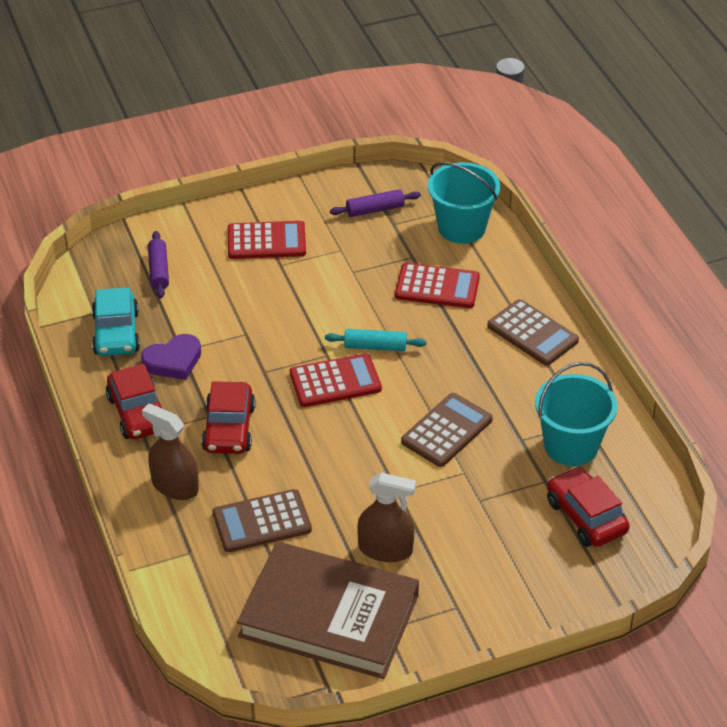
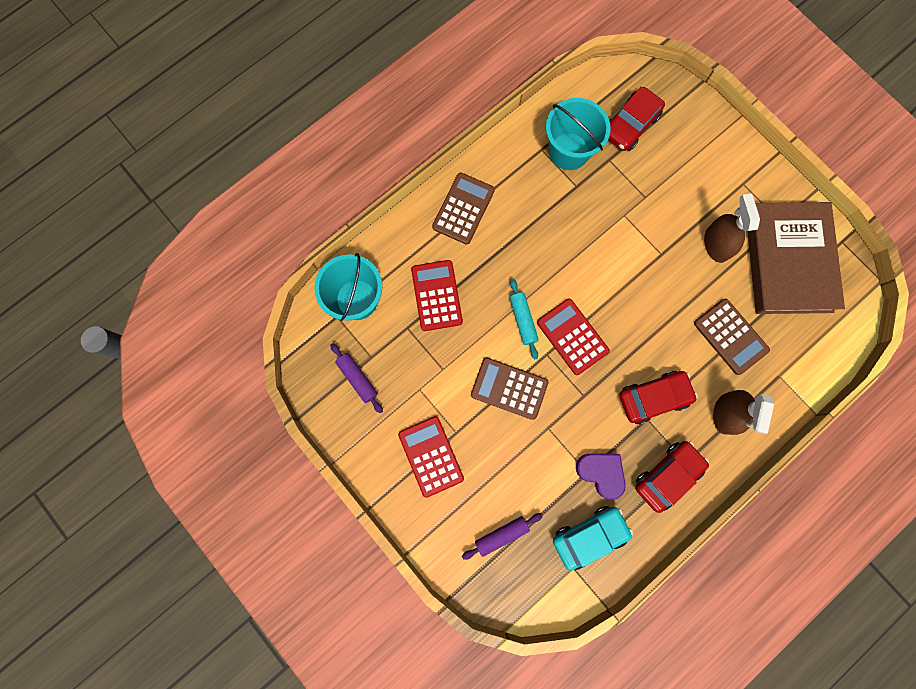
camera: 110 degrees left, 35 degrees up
(446, 431) = (589, 239): brown calculator -> brown calculator (509, 388)

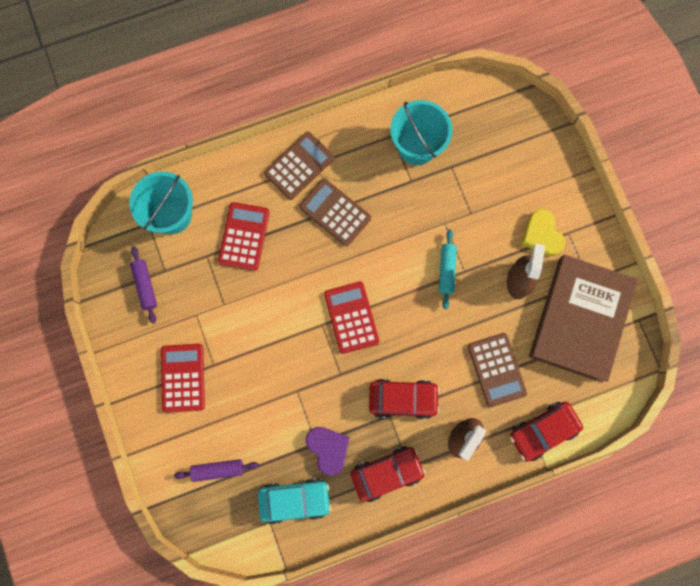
camera: 20 degrees right, 0 degrees up
(509, 388) = (276, 343): brown calculator -> brown calculator (335, 212)
(523, 320) = (312, 286): turquoise rolling pin -> turquoise rolling pin (446, 270)
(630, 125) = (484, 141): red car -> red car (543, 431)
(720, 194) = (541, 235): none -> yellow heart

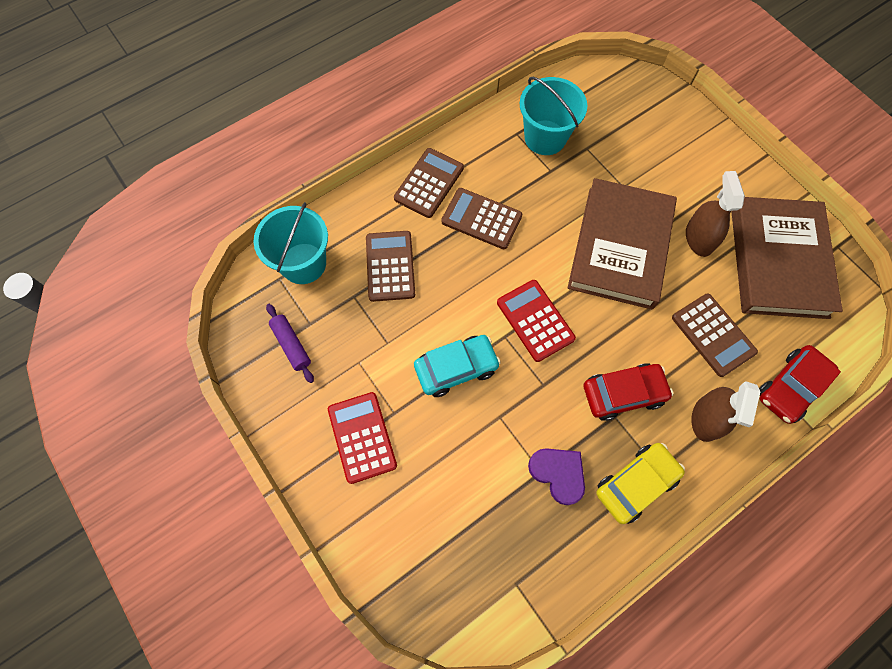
camera: 15 degrees left, 10 degrees down
(218, 470) = (434, 536): purple rolling pin -> none
(244, 236) = (390, 266): red calculator -> brown calculator
(295, 500) = (539, 548): turquoise car -> turquoise car (456, 368)
(387, 473) = (636, 484): red car -> yellow car
(446, 270) = (620, 247): turquoise rolling pin -> brown book
(541, 235) = (703, 189): yellow heart -> none

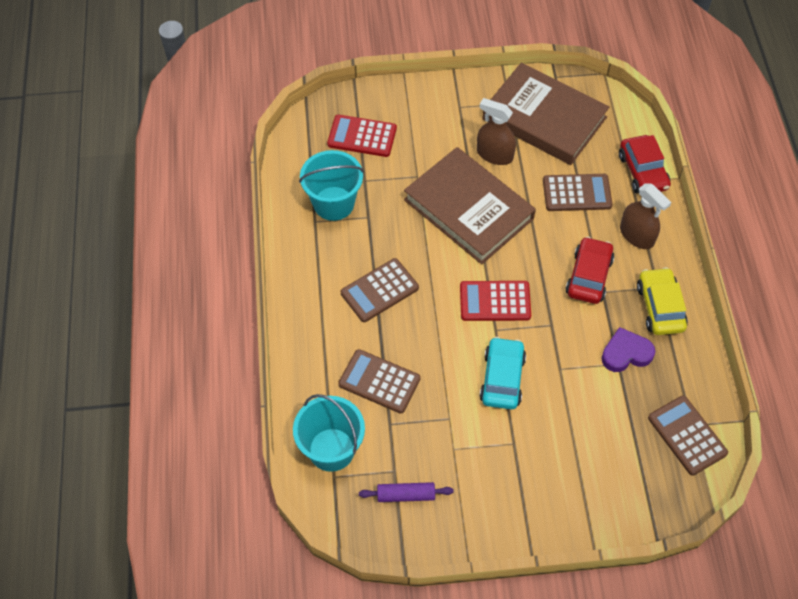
camera: 60 degrees left, 10 degrees down
(362, 437) = (521, 477): red calculator -> red calculator (362, 136)
(429, 183) = (318, 312): brown calculator -> brown calculator (687, 435)

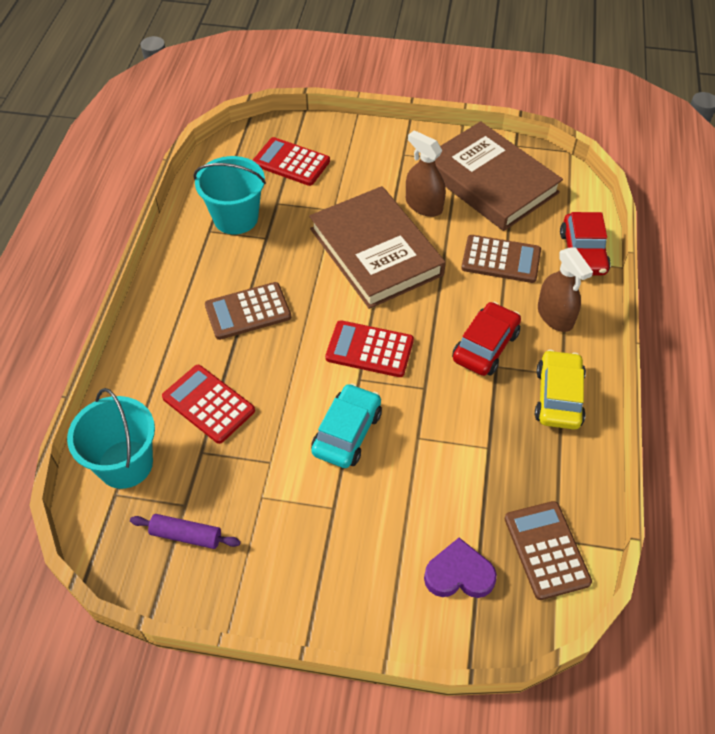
camera: 15 degrees right, 5 degrees down
(379, 382) = (208, 404): brown calculator -> red calculator
(626, 353) = (501, 438): purple heart -> purple heart (459, 574)

